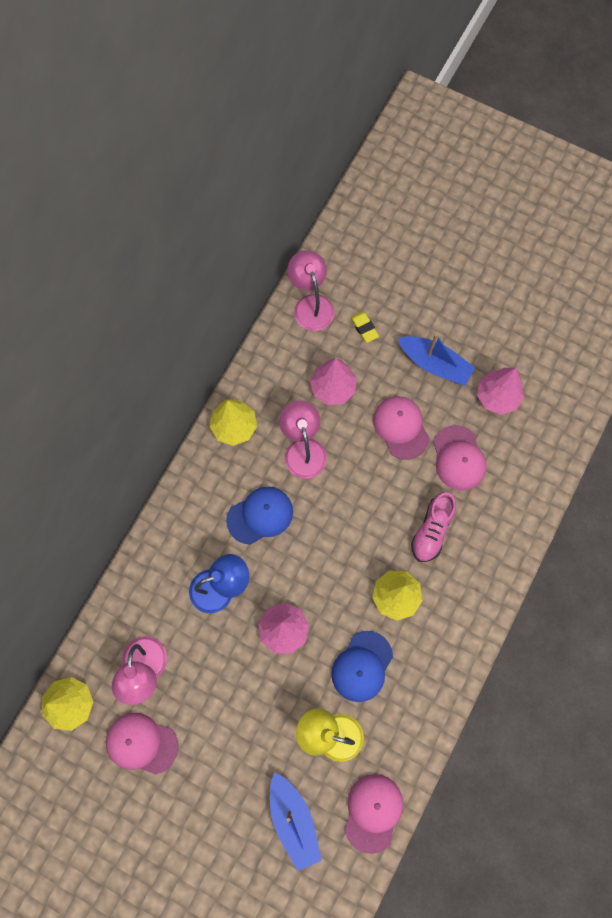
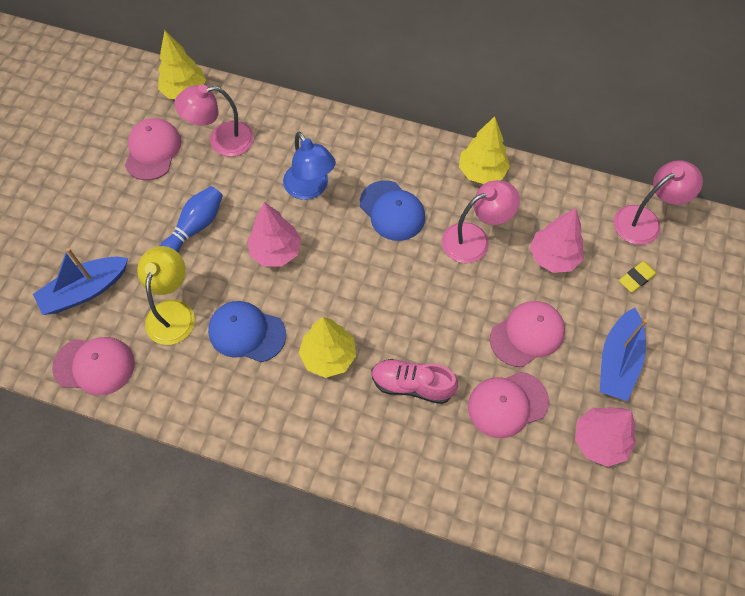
camera: 80 degrees right, 10 degrees down
(243, 706) = (195, 228): none -> blue bowling pin

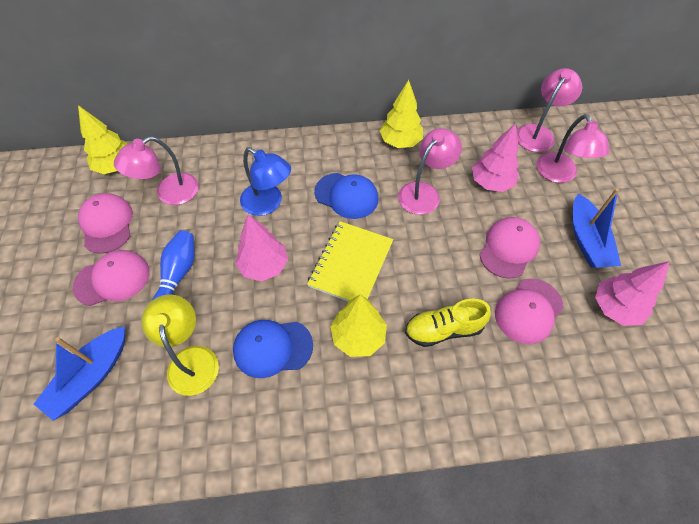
camera: 25 degrees left, 5 degrees down
(94, 365) = (132, 448): pink cap -> pink cap (112, 279)
(358, 284) = (351, 264): none -> yellow notebook
(412, 385) = (443, 329): pink shoe -> yellow shoe
(636, 278) = (559, 175): yellow eraser -> pink lamp

